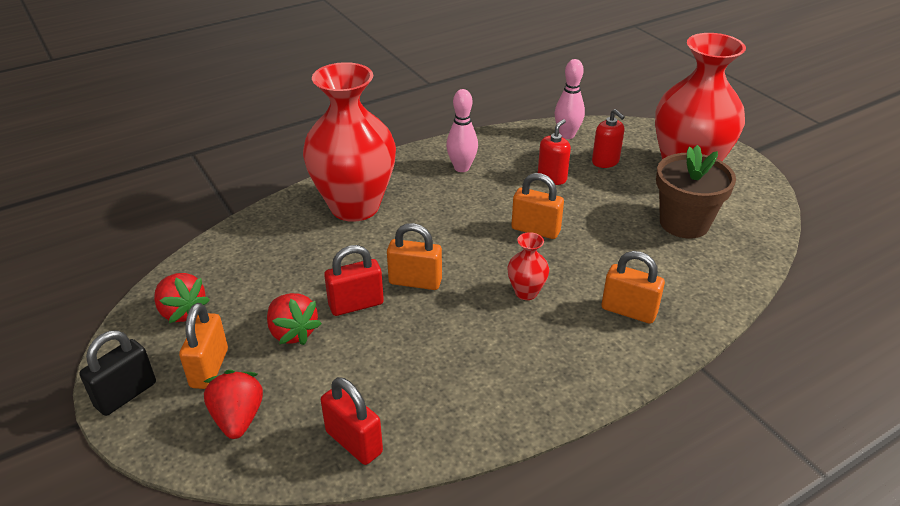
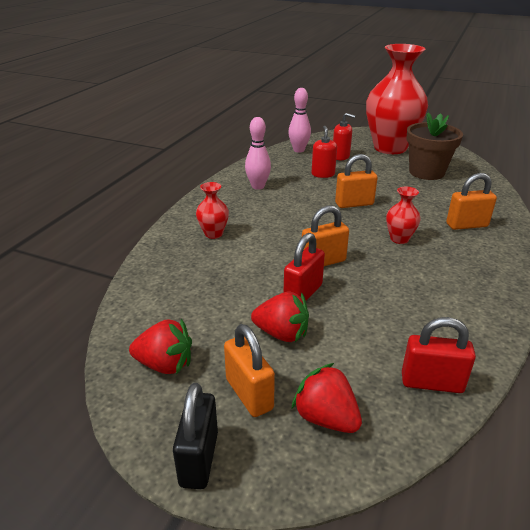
camera: 35 degrees left, 5 degrees down
(355, 206) = (213, 234): red vase -> red vase, size x0.41

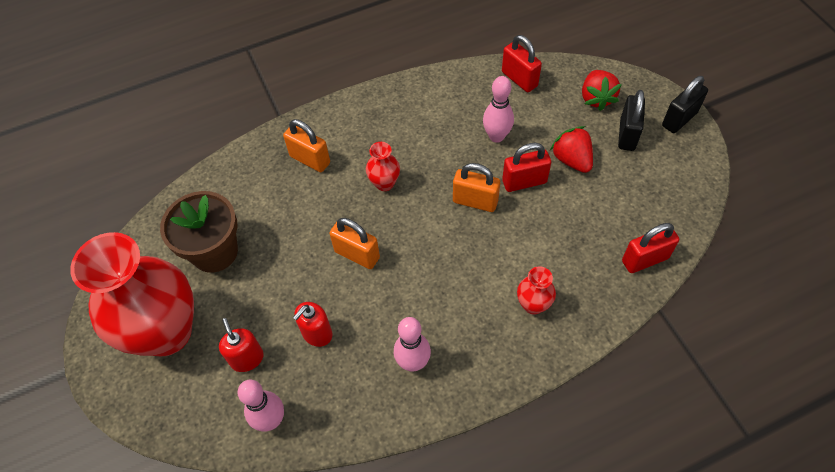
camera: 135 degrees left, 25 degrees up
(146, 295) = (645, 260): none -> red padlock
(165, 364) = (666, 185): red strawberry -> none
(249, 394) = (627, 135): orange padlock -> black padlock
(371, 313) = (496, 136): none -> pink bowling pin

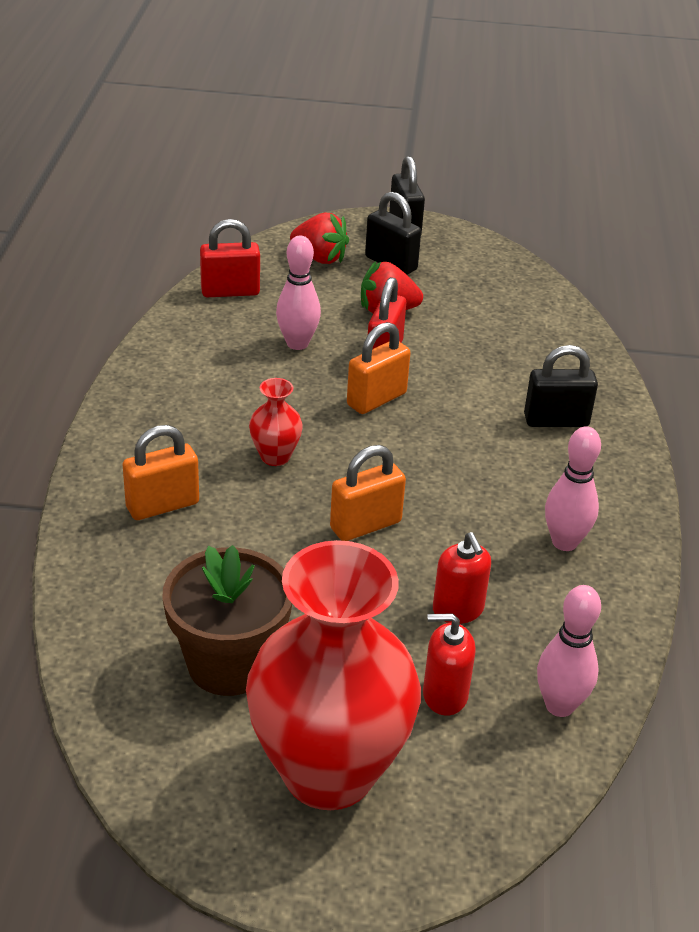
camera: 65 degrees left, 20 degrees down
(533, 305) = (556, 420): red vase -> black padlock
(645, 260) = (560, 326): red padlock -> none

